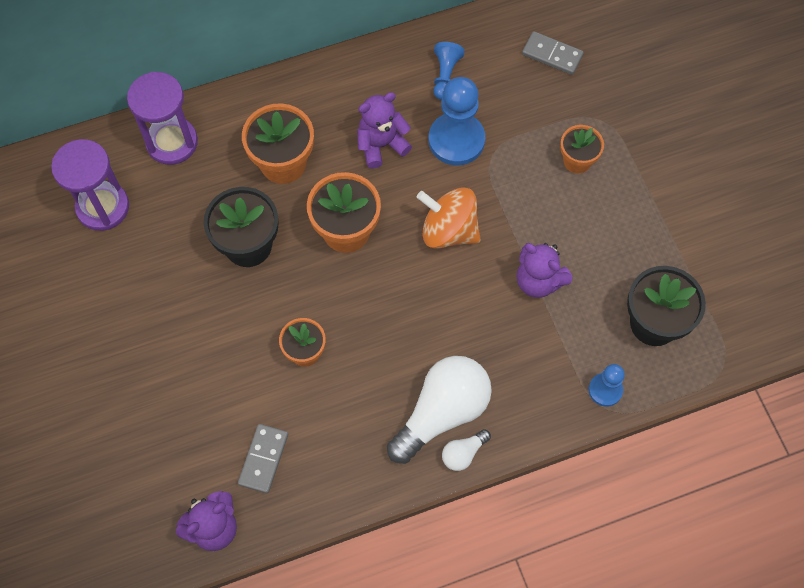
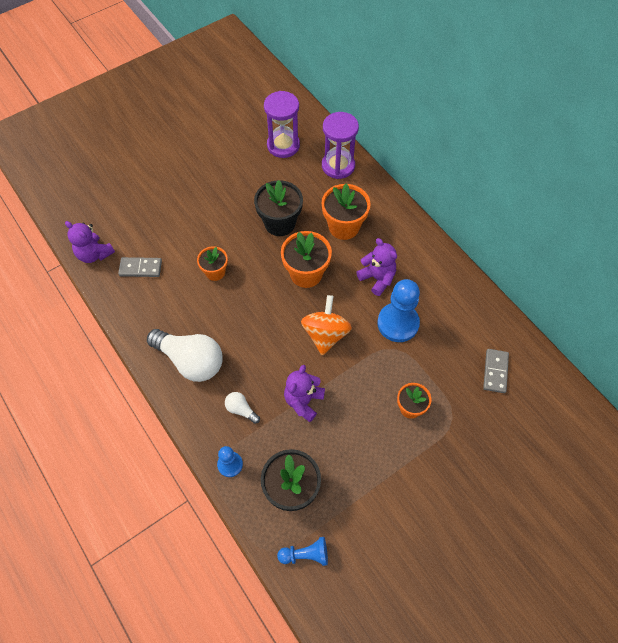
camera: 75 degrees right, 5 degrees down
(445, 76) = (447, 304): blue pawn -> blue pawn (305, 554)
(463, 453) = (164, 380): white light bulb -> white light bulb (241, 409)

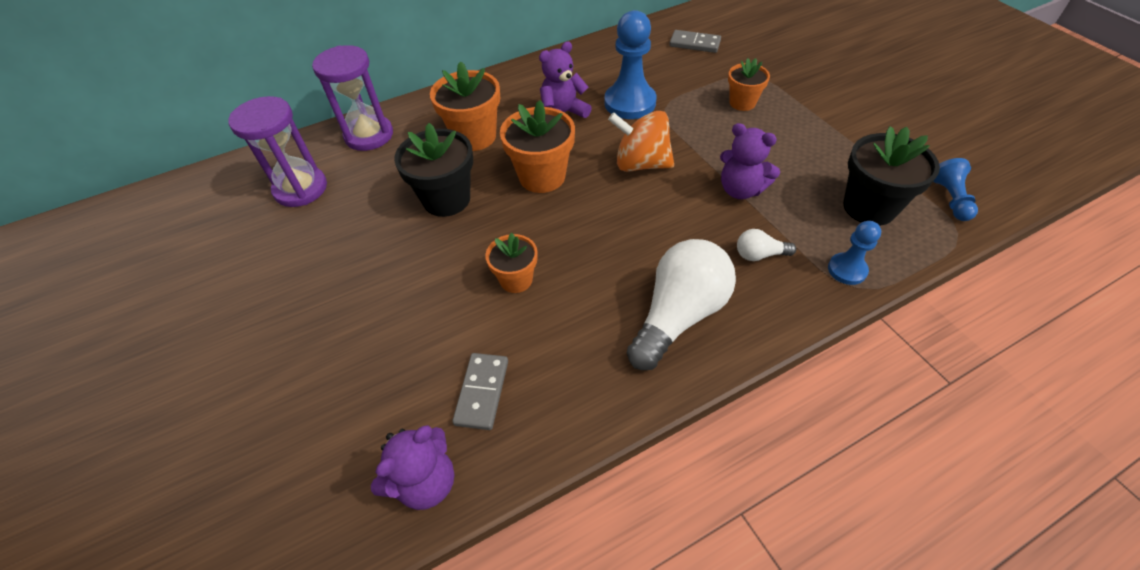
camera: 80 degrees left, 10 degrees down
(241, 409) = (759, 255): white light bulb -> white light bulb turned 45 degrees clockwise

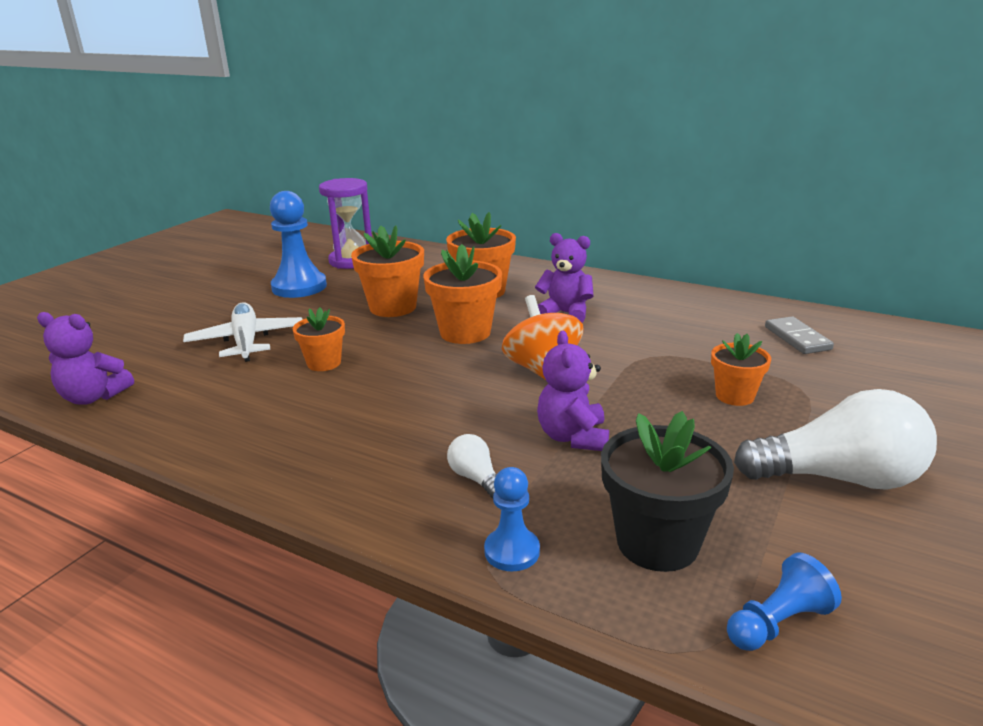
camera: 55 degrees right, 25 degrees down
(369, 135) = (435, 259): purple hourglass -> none
(413, 322) = (246, 341): none -> white plane
(446, 199) = (393, 307): black flower pot -> orange flower pot
(482, 392) = (190, 390): grey domino -> none
(630, 103) = (631, 337): blue pawn -> blue pawn (299, 287)
(678, 315) = (341, 453): white light bulb -> white light bulb (839, 478)

